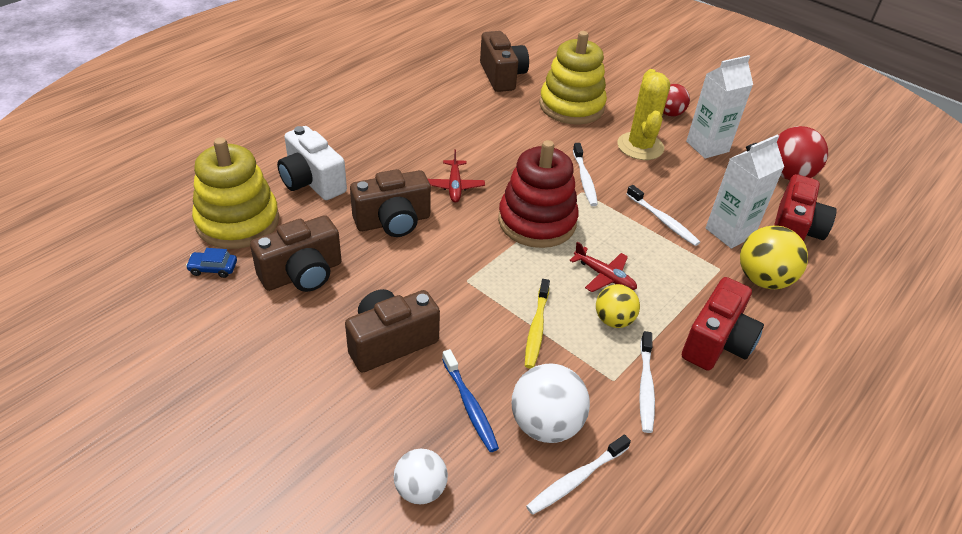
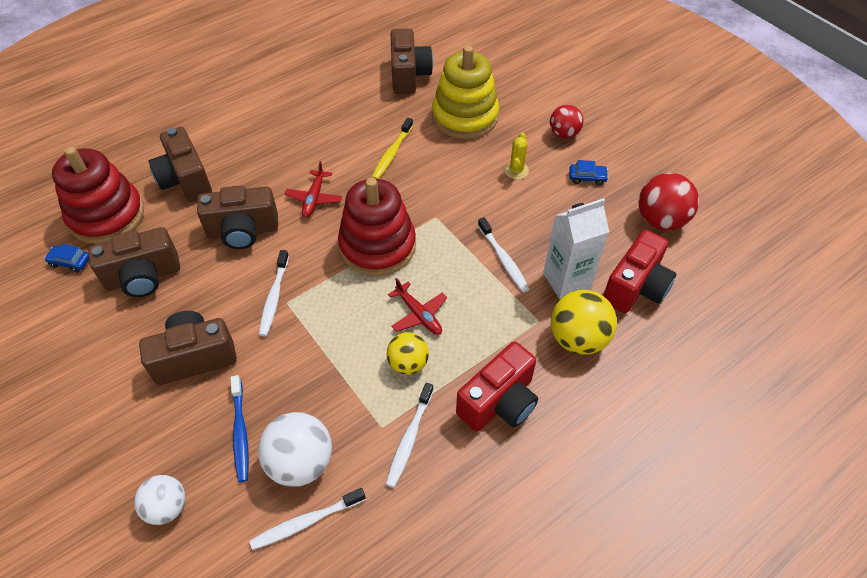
camera: 15 degrees right, 10 degrees up
(238, 222) = (107, 216): yellow stacking toy -> red stacking toy
(312, 182) = (185, 180): white camera -> brown camera
(536, 328) = (331, 362): yellow toothbrush -> yellow toothbrush (392, 153)
(584, 179) = (443, 203): white toothbrush -> white toothbrush (274, 297)
(640, 146) = (516, 170): yellow cactus -> yellow cactus, size x0.51
(707, 146) = (587, 177): white carton -> blue car

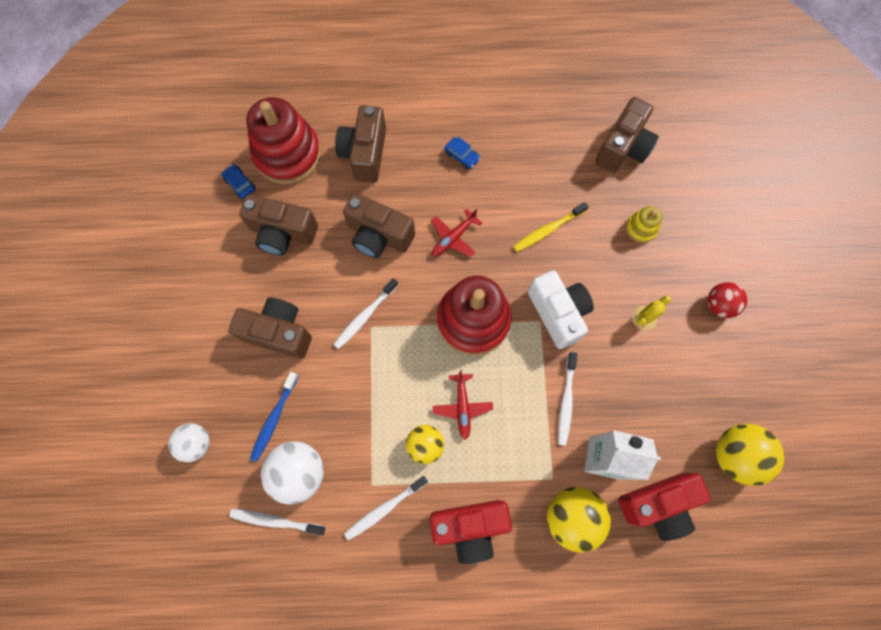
camera: 35 degrees right, 20 degrees up
(446, 203) = (558, 313): none -> white camera
(465, 117) = (641, 228): yellow stacking toy -> yellow stacking toy, size x0.46
(587, 177) = (703, 366): blue car -> blue car (462, 156)
(660, 220) = (735, 455): red ball -> yellow ball

